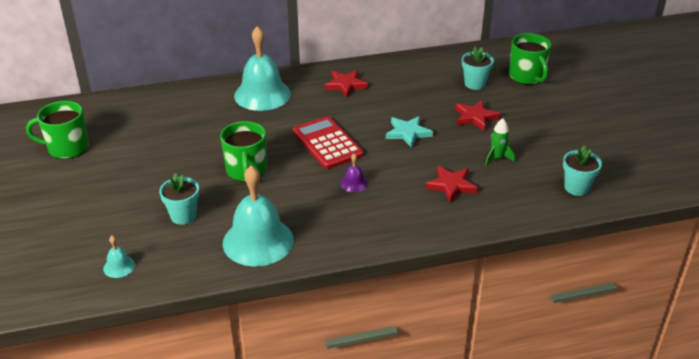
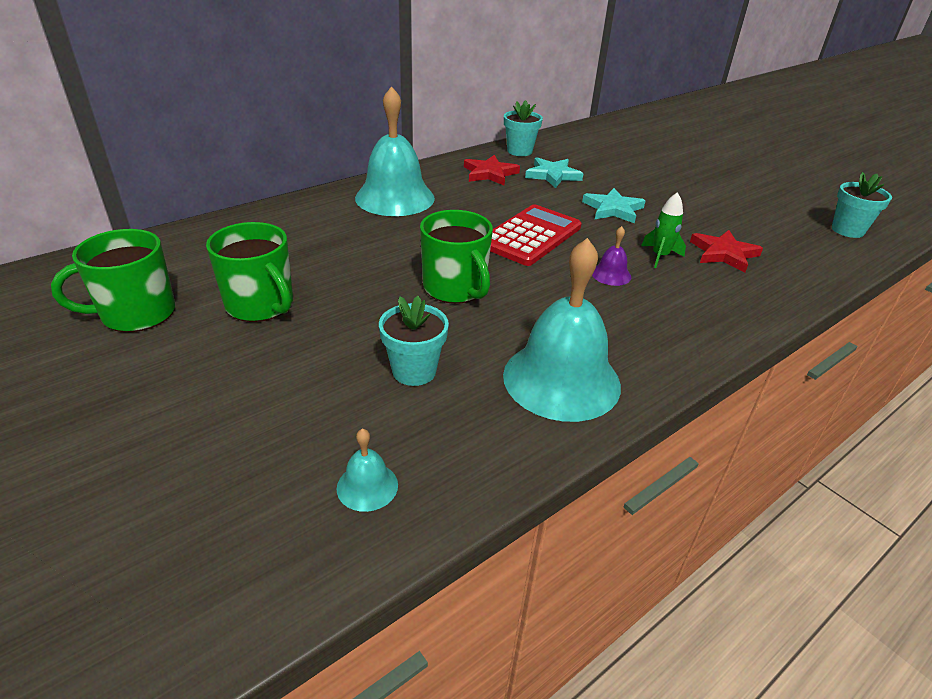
camera: 25 degrees left, 0 degrees up
(327, 143) = (530, 236): red calculator -> red calculator turned 90 degrees clockwise
(391, 95) = (552, 175): none -> turquoise star
(474, 84) = (629, 153): turquoise flower pot -> turquoise flower pot (519, 151)
(475, 117) = (666, 182): red star -> none
(497, 158) = (735, 217): green rocket -> green rocket (660, 256)
(527, 76) = (671, 140): green mug -> green mug (261, 305)

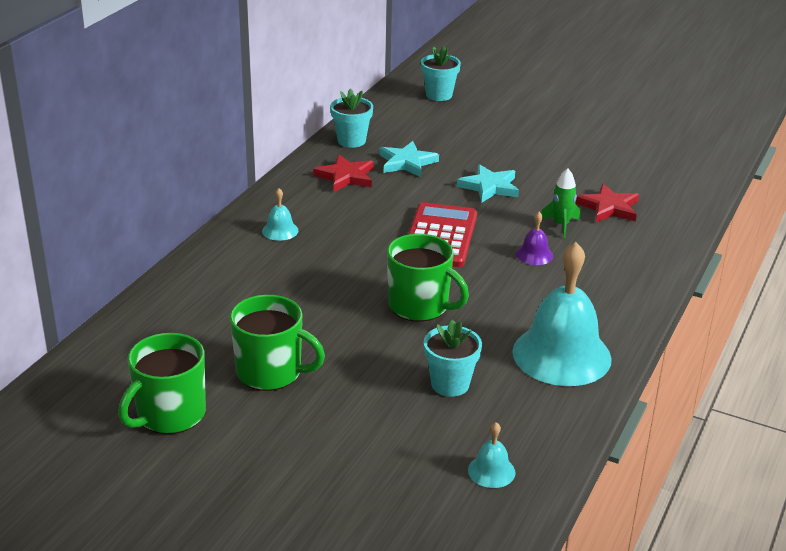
camera: 25 degrees left, 5 degrees down
(395, 198) = (280, 230): turquoise bell -> turquoise bell, size x0.43
(847, 230) = (691, 155): turquoise flower pot -> turquoise flower pot (439, 95)

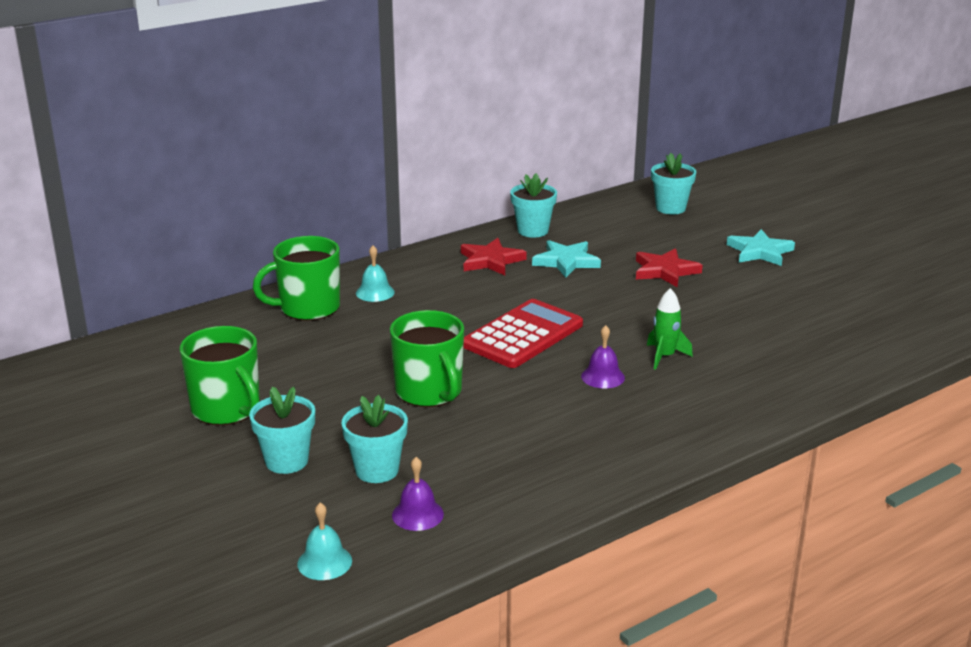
camera: 30 degrees right, 5 degrees down
(170, 415) = (105, 418): green mug -> green mug (308, 308)
(371, 400) = (286, 461): none -> turquoise flower pot
(489, 187) = (627, 302): turquoise star -> turquoise star (760, 252)
(518, 409) = (417, 514): none -> purple bell
(561, 355) = (522, 478): turquoise bell -> none
(609, 207) = (740, 353): red star -> red star (665, 271)

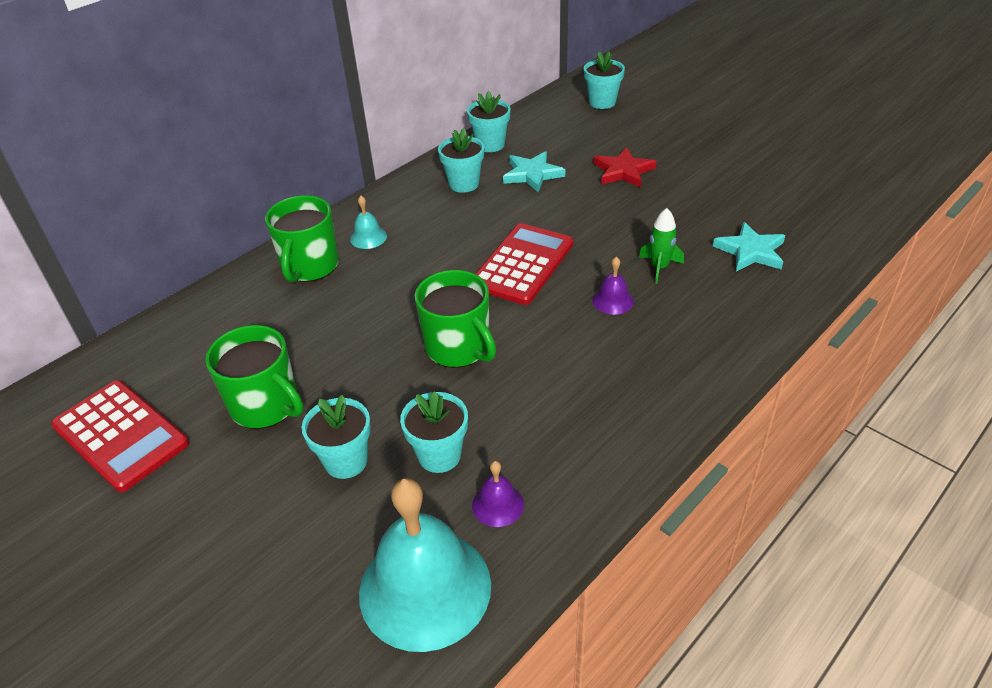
camera: 10 degrees left, 15 degrees up
(86, 411) = (120, 435): none -> red calculator
(308, 308) = (310, 266): green mug -> green mug turned 45 degrees counterclockwise
(324, 562) = (425, 588): turquoise bell -> turquoise bell, size x2.35
(490, 261) = (464, 184): red star -> turquoise flower pot
(760, 252) = (696, 138): turquoise star -> turquoise star (750, 251)

